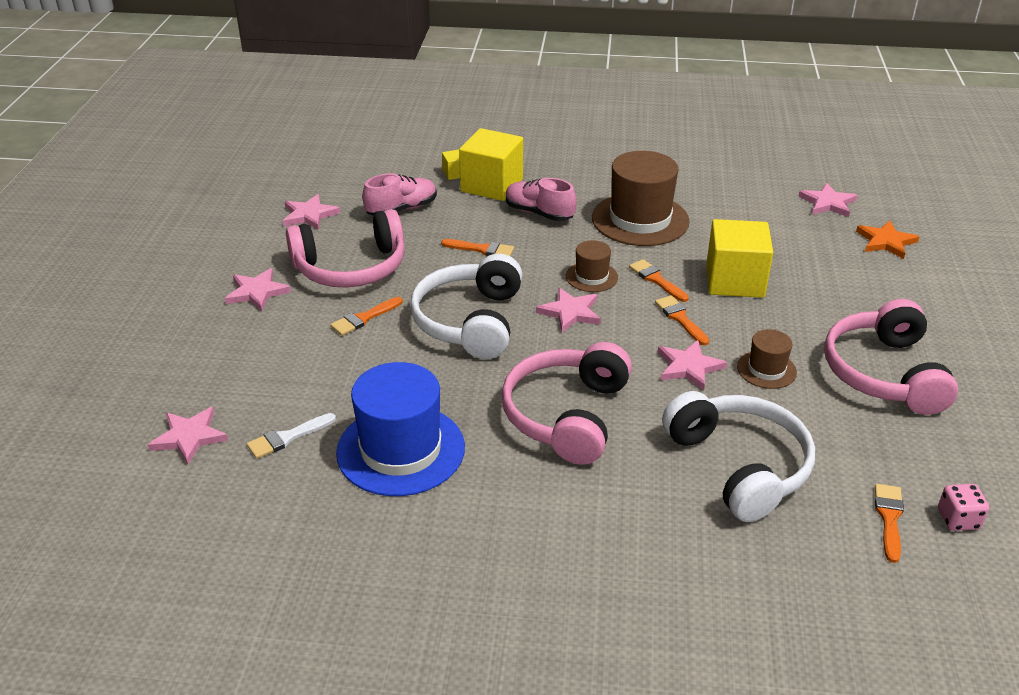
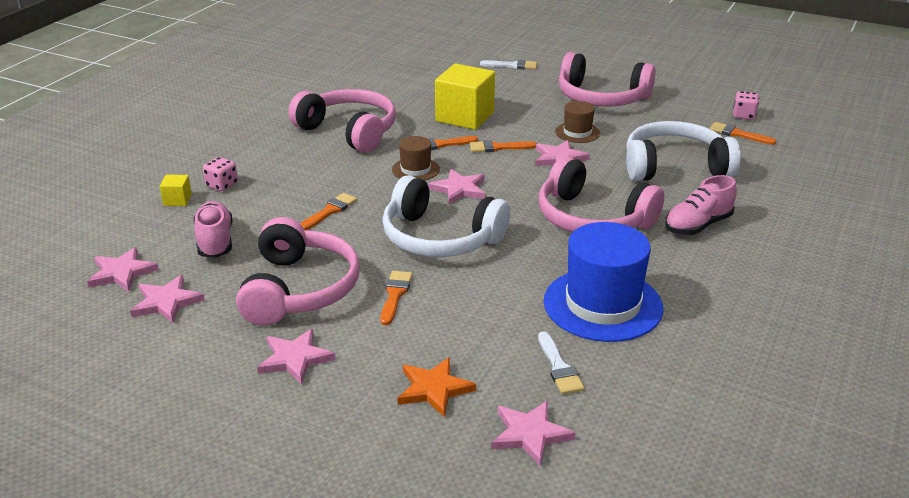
camera: 70 degrees left, 5 degrees down
(364, 318) = (395, 295): orange brush -> orange brush turned 150 degrees counterclockwise
(491, 185) = (222, 185): yellow cube -> pink dice
(539, 213) = (295, 172): pink shoe -> pink shoe (698, 225)
(640, 219) = (349, 131): brown hat -> pink headphones
(828, 203) = (392, 61): pink star -> pink star (122, 272)
(885, 242) = (457, 57): orange star -> orange star (434, 389)
(906, 286) = (512, 65): none -> white brush

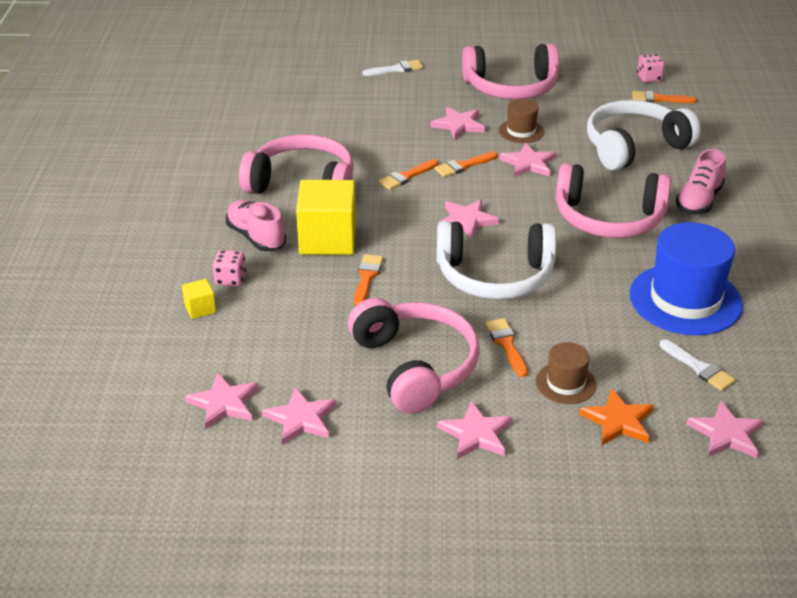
camera: 25 degrees left, 5 degrees up
(215, 242) = (285, 342): pink shoe -> pink shoe (256, 237)
(415, 169) = (407, 210): brown hat -> brown hat (565, 383)
(465, 117) = (402, 139): yellow cube -> yellow cube (328, 239)
(525, 116) = (458, 125): none -> pink star

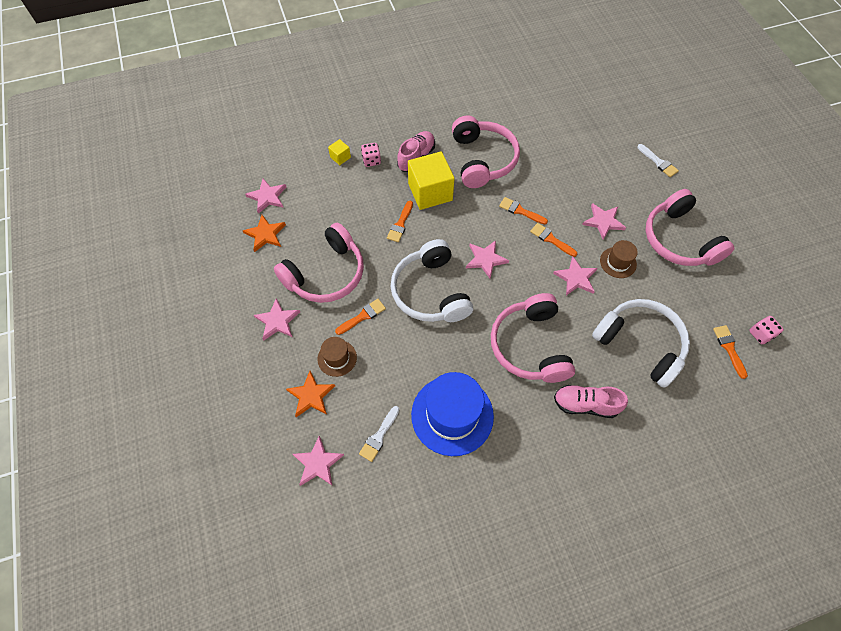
camera: 70 degrees right, 25 degrees up
(301, 419) = (265, 234): pink star -> orange star
(367, 277) = (400, 224): orange brush -> orange brush turned 120 degrees clockwise

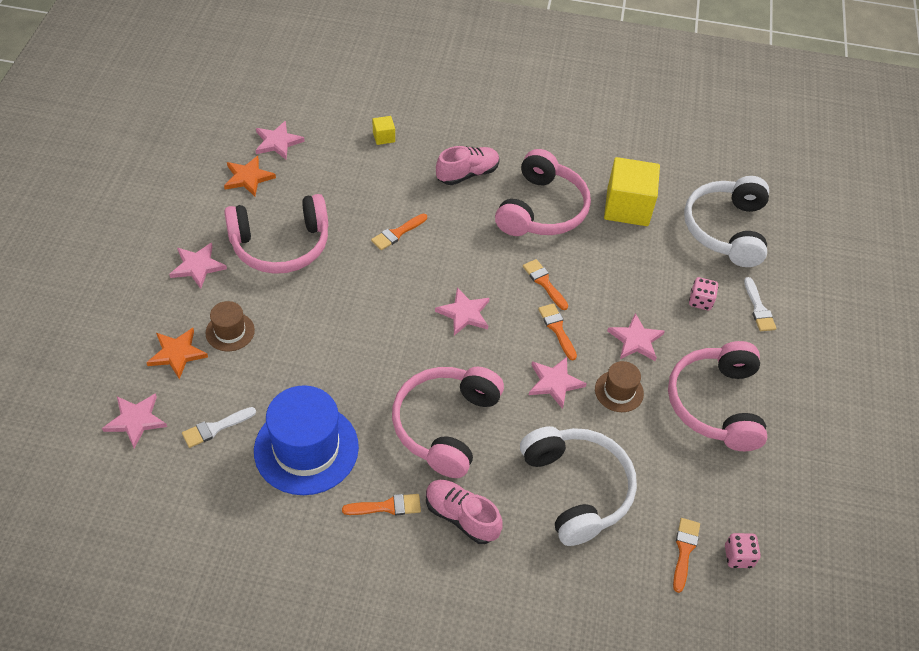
camera: 25 degrees right, 10 degrees down
(363, 316) = (287, 304): orange brush -> orange brush (387, 506)
(371, 160) = (415, 155): pink dice -> pink dice (700, 301)
(430, 192) = (455, 216): yellow cube -> yellow cube (627, 207)
(430, 292) = (377, 316): white headphones -> white headphones (726, 229)

